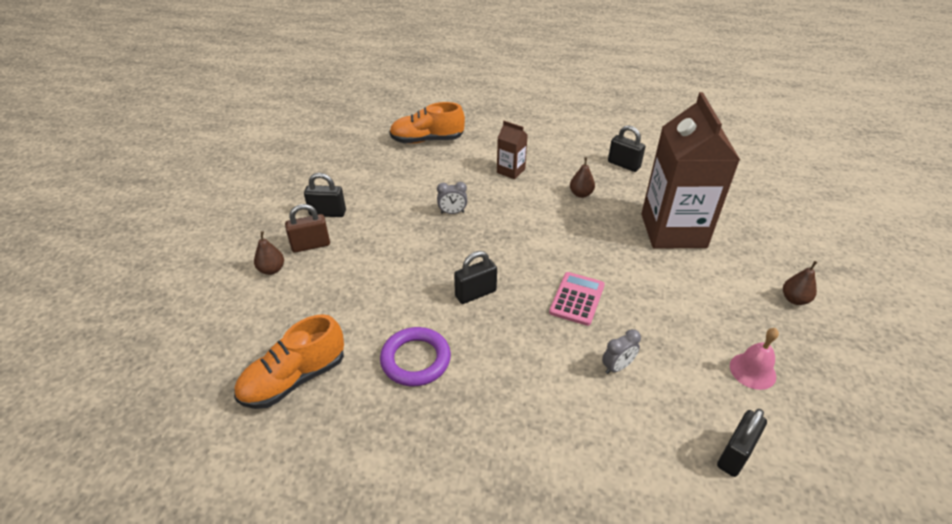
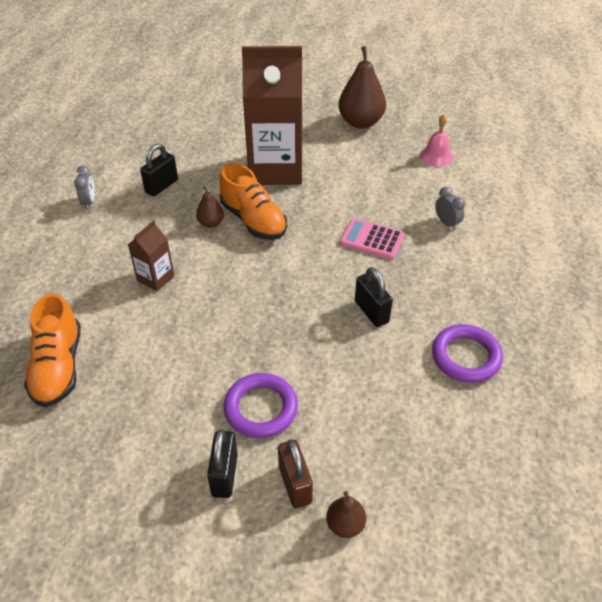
camera: 90 degrees left, 5 degrees up
(294, 379) = (512, 460): orange shoe -> orange shoe (253, 220)
(378, 228) = (261, 408): none -> purple ring
(452, 212) = (235, 333): grey clock -> grey clock (89, 202)
(735, 454) = (510, 178): black padlock -> none
(794, 299) = (360, 122): brown pear -> brown pear, size x1.99

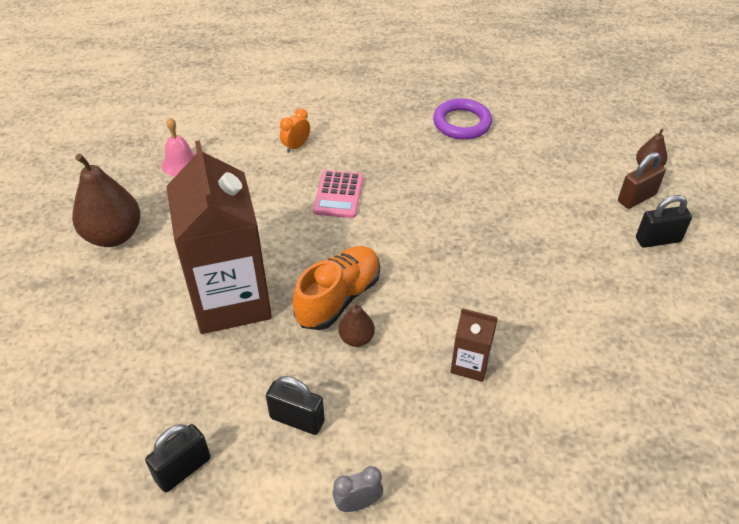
camera: 105 degrees left, 0 degrees up
(58, 367) = (636, 408): orange shoe -> none
(261, 408) = (584, 232): purple ring -> none
(371, 311) = (438, 181): black padlock -> black padlock (183, 469)
(446, 223) = (296, 146): grey clock -> orange clock

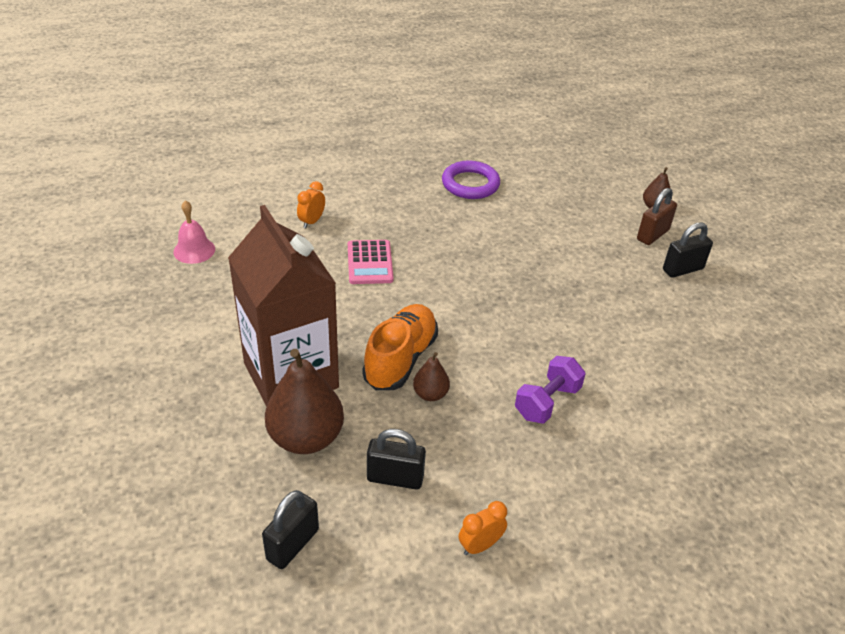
camera: 15 degrees left, 5 degrees down
(113, 235) = (143, 329): brown pear -> brown pear (306, 438)
(358, 503) = (480, 545): grey clock -> orange clock
(470, 364) = (547, 402): brown carton -> purple dumbbell

